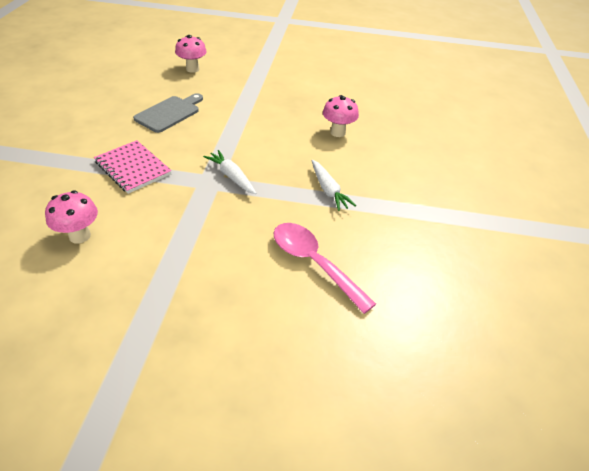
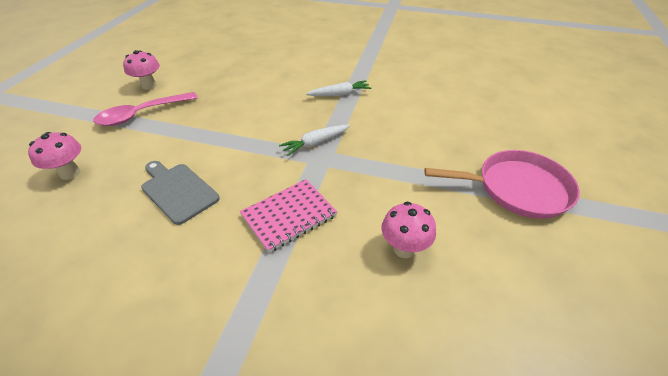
camera: 80 degrees left, 0 degrees up
(146, 343) = (517, 188): none -> pink pan
(314, 263) = (421, 108): pink spoon -> pink spoon (141, 114)
(338, 132) = (260, 82): pink mushroom -> pink mushroom (149, 86)

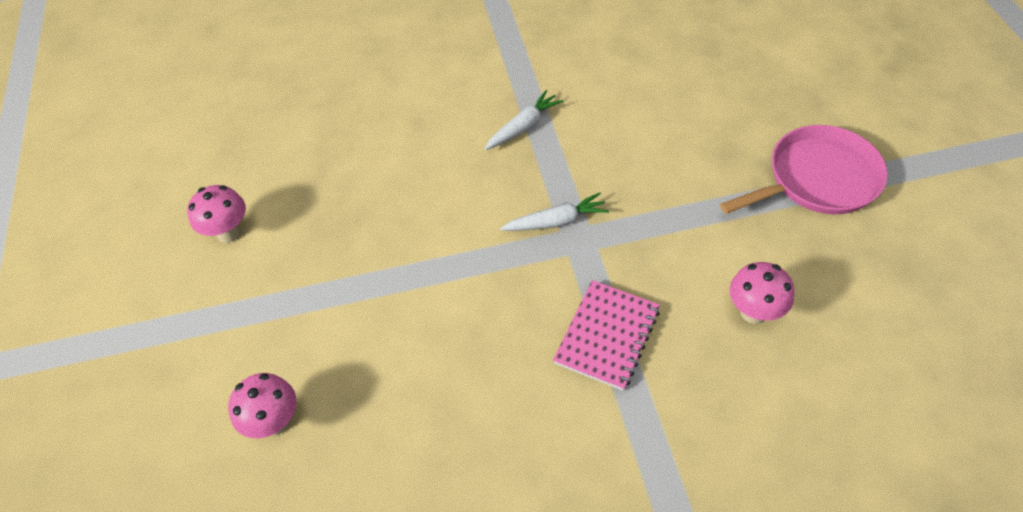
camera: 25 degrees left, 10 degrees up
(141, 114) = (273, 287): pink spoon -> none
(178, 191) = (447, 372): grey cutting board -> none
(315, 143) = (556, 221): white carrot -> white carrot turned 135 degrees counterclockwise

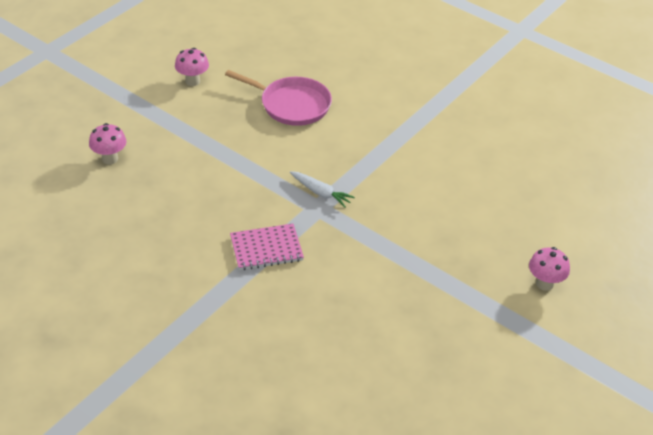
camera: 45 degrees right, 10 degrees down
(523, 127) = (373, 146): white carrot -> none
(753, 312) = (339, 300): pink mushroom -> pink mushroom (544, 283)
(818, 179) = (469, 288): pink pan -> pink pan (292, 105)

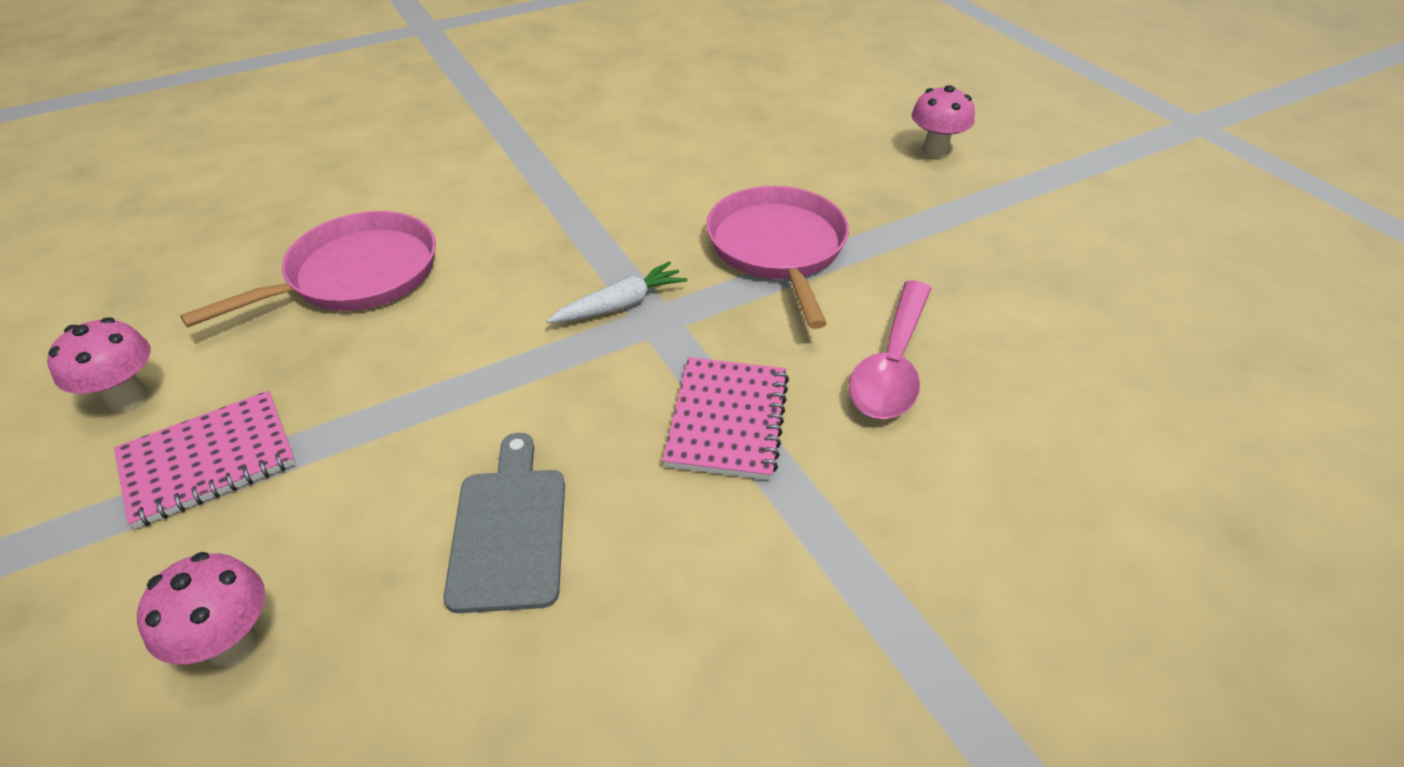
camera: 65 degrees left, 0 degrees up
(175, 116) = (208, 461): none -> pink notebook
(181, 204) = (509, 530): none -> grey cutting board
(332, 296) = (892, 365): none -> pink spoon
(398, 236) = (778, 248): none -> pink pan

